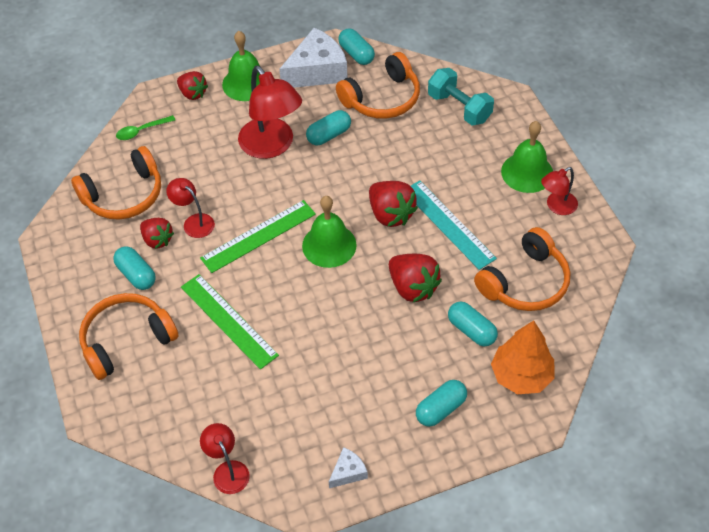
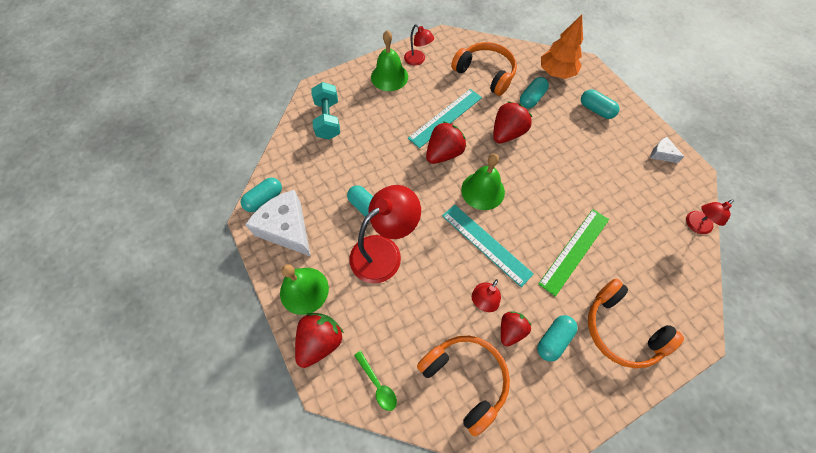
camera: 100 degrees left, 10 degrees up
(193, 93) = (320, 341): red strawberry -> red strawberry, size x1.51
(258, 236) = (486, 244): green ruler -> turquoise ruler
(382, 98) = (320, 173): orange headphones -> none
(459, 108) = (328, 120): turquoise dumbbell -> turquoise dumbbell turned 45 degrees counterclockwise

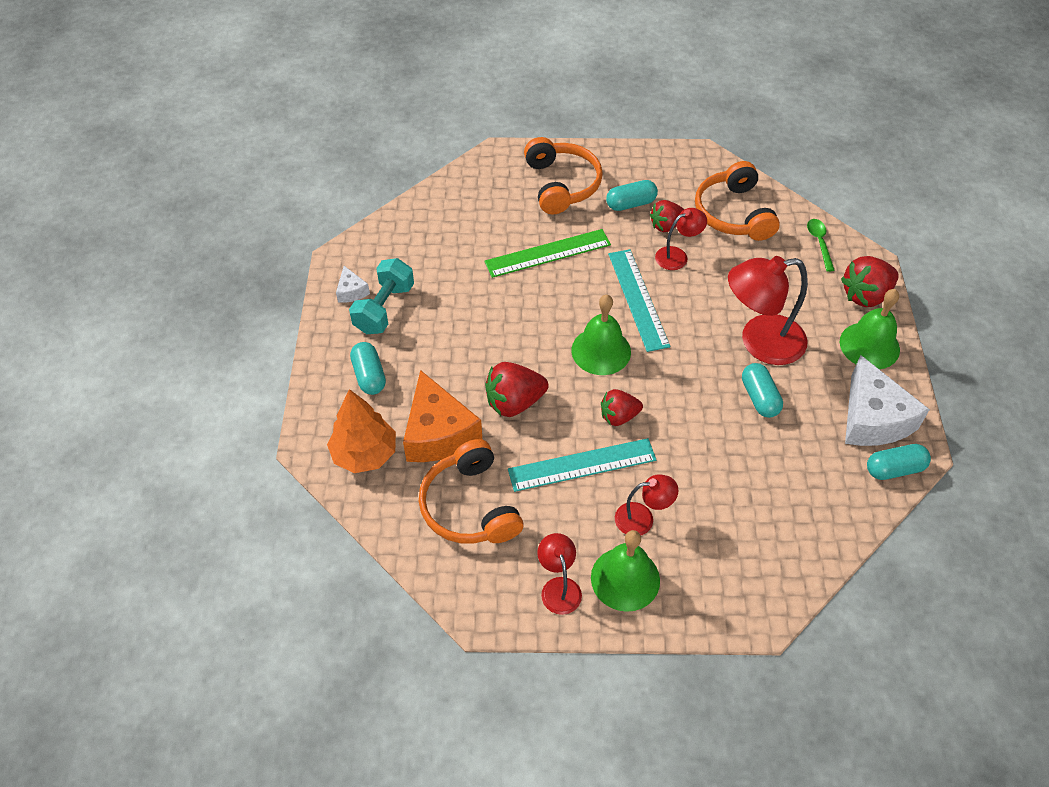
camera: 150 degrees left, 10 degrees down
(328, 120) = (761, 548): turquoise dumbbell -> turquoise dumbbell (384, 308)
(444, 153) = (619, 416): red strawberry -> red strawberry, size x0.66
(531, 98) = (438, 433): turquoise capsule -> orange cheese
(695, 226) = (401, 218): red lamp -> red lamp (642, 518)

